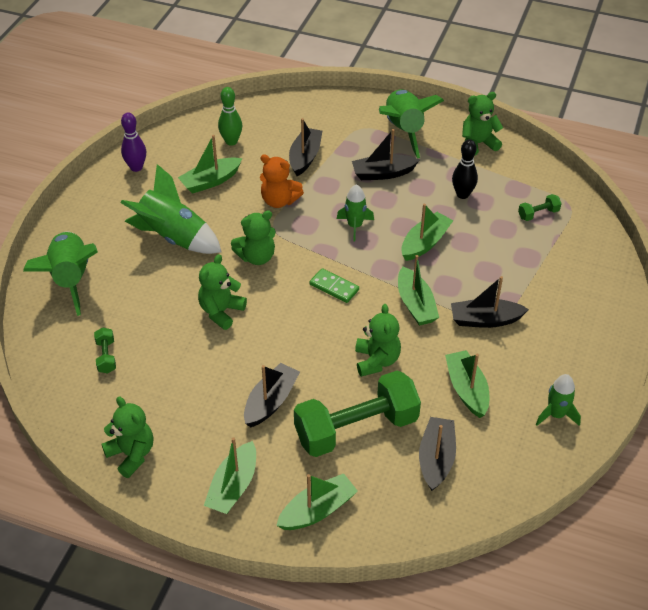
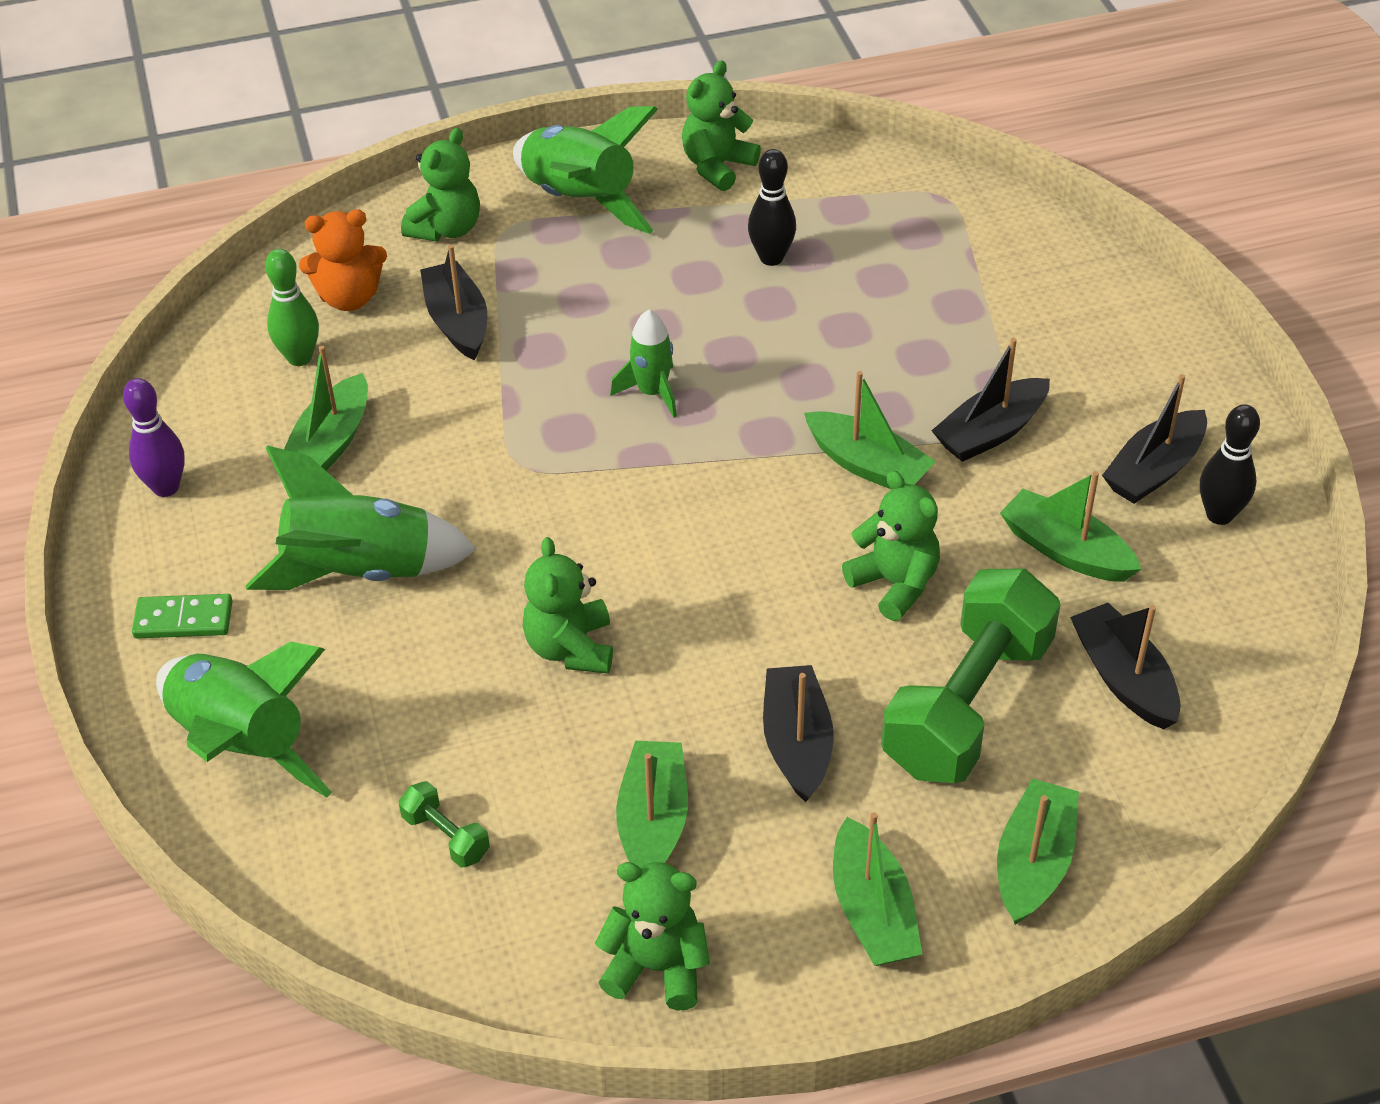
camera: 35 degrees left, 0 degrees up
(256, 257) = (540, 526): green teddy bear -> green teddy bear (446, 229)
(279, 201) = (485, 415): orange teddy bear -> orange teddy bear (349, 297)
(334, 287) = (716, 506): green domino -> green domino (183, 619)
(383, 173) = (614, 285): black boat -> black boat (1154, 470)
(425, 243) = (788, 362): green boat -> green boat (653, 821)
(538, 214) = (911, 232): green dumbbell -> none
(556, 415) = (1219, 515): green rocket -> black bowling pin

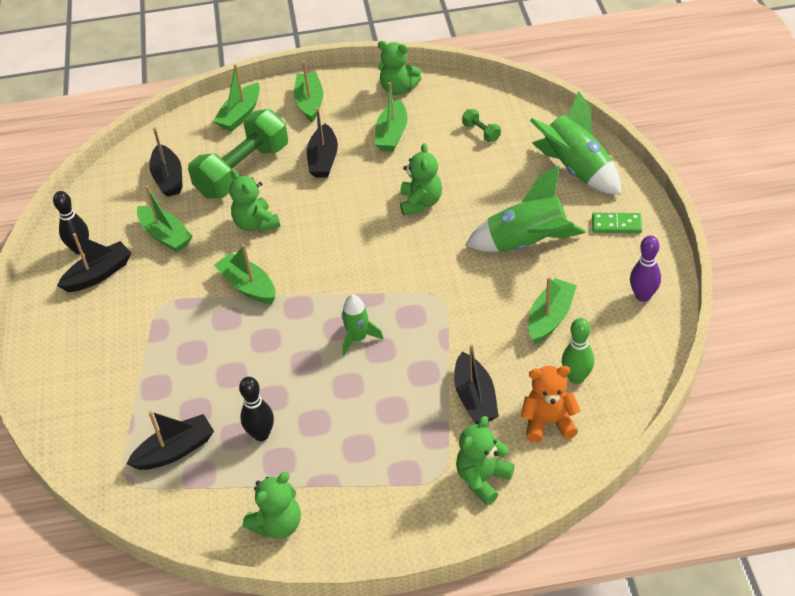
camera: 170 degrees left, 0 degrees up
(579, 201) = (384, 498): green rocket -> none
(990, 432) = (174, 301): black boat -> black boat (175, 451)

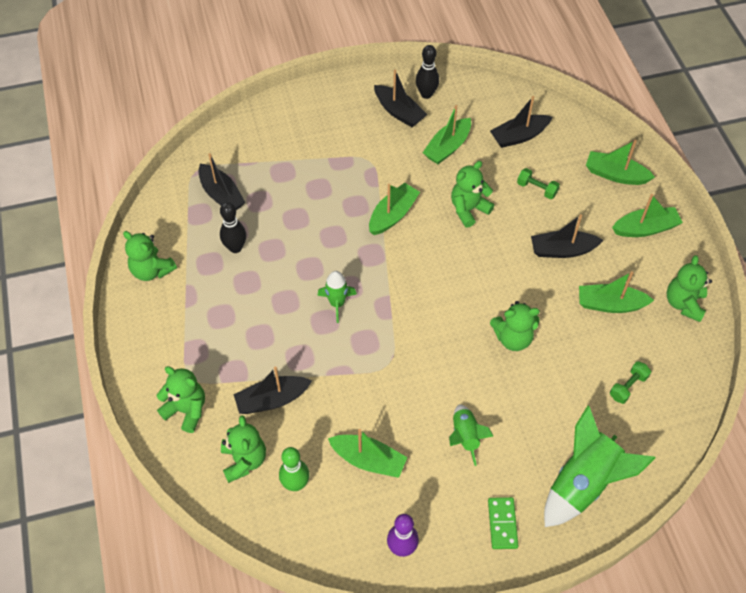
camera: 80 degrees right, 10 degrees up
(242, 171) = (537, 189): green dumbbell -> green dumbbell, size x0.41
(527, 244) = (465, 436): green rocket -> green rocket, size x0.56
(548, 423) = (244, 460): orange teddy bear -> green teddy bear

